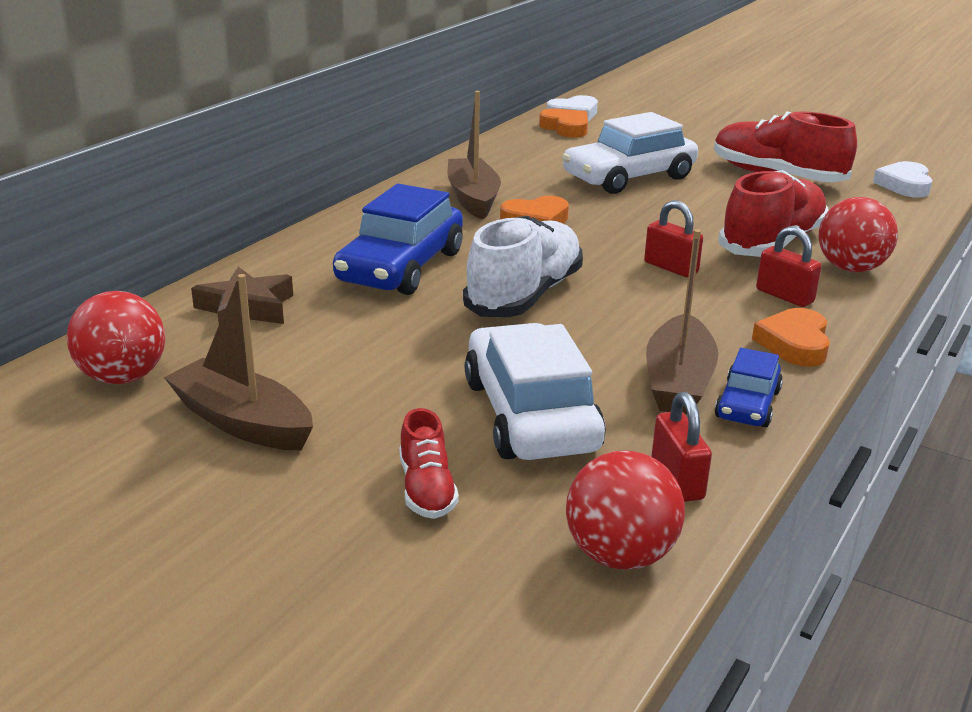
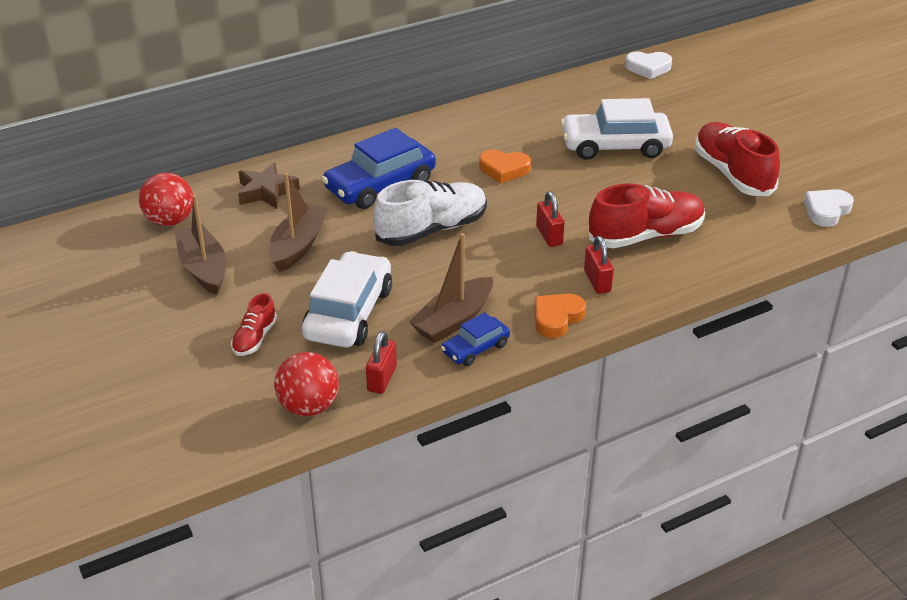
camera: 30 degrees right, 10 degrees up
(473, 199) = (482, 138): brown boat -> brown boat (298, 246)
(566, 128) = (625, 82): orange heart -> none
(850, 268) = (674, 273): red ball -> none

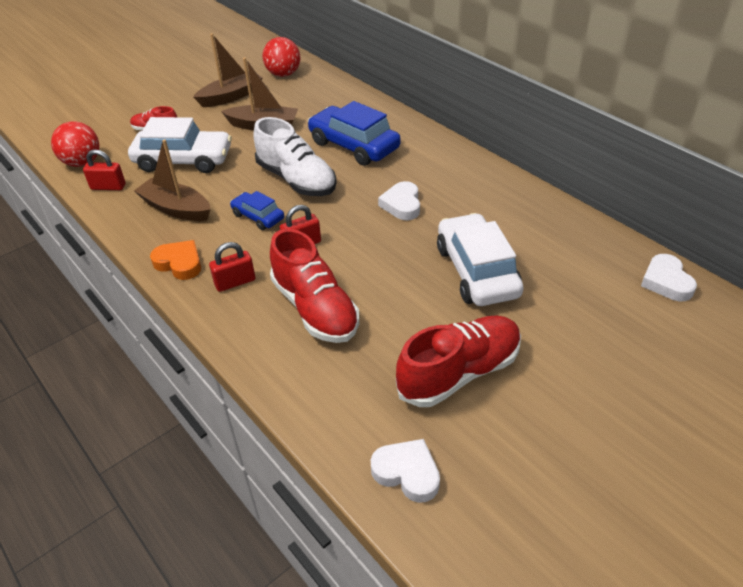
camera: 80 degrees right, 5 degrees up
(266, 191) = (329, 100): brown star -> none
(475, 348) = (140, 224): blue car -> blue car (258, 217)
(504, 169) = (402, 204): orange heart -> white heart

